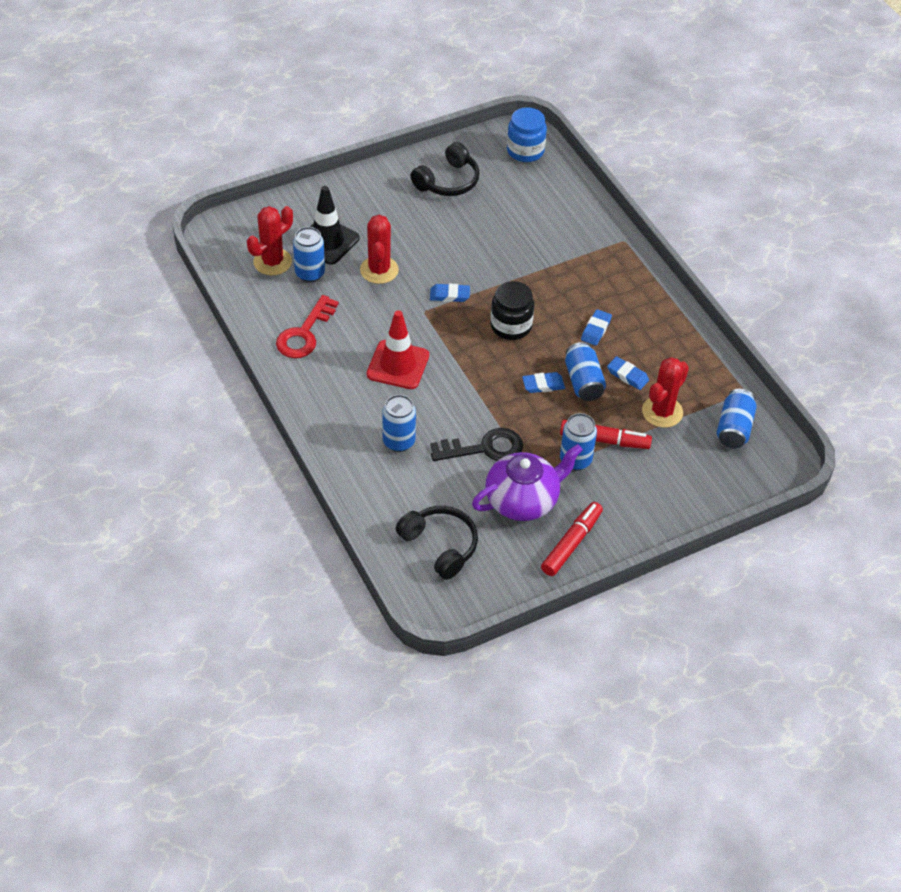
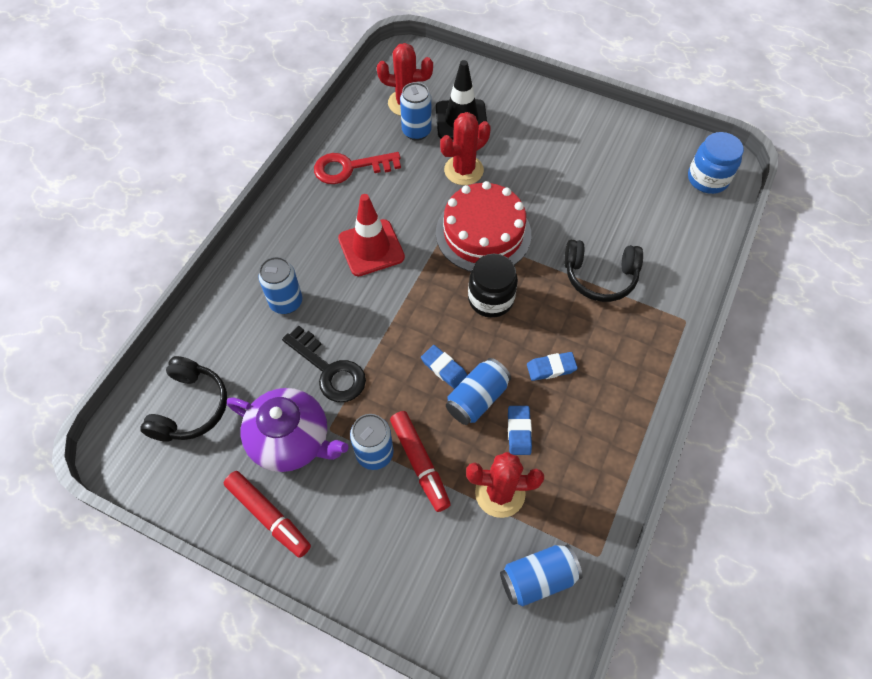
camera: 55 degrees right, 10 degrees up
(448, 181) = (610, 151): black headphones -> black headphones (600, 276)
(449, 295) = (483, 233): blue eraser -> red cake
(571, 543) = (269, 516): red marker -> red marker turned 45 degrees clockwise

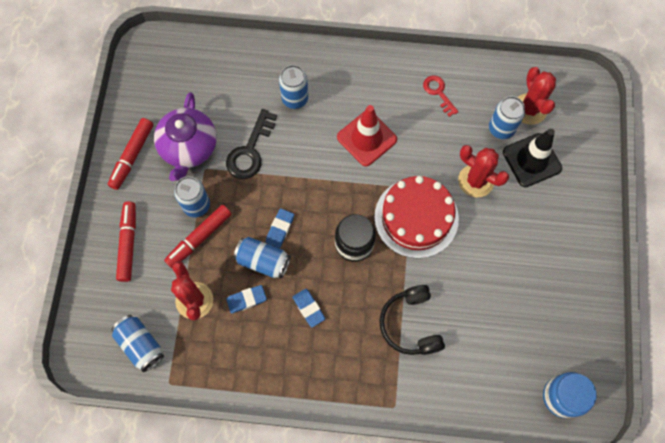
camera: 70 degrees right, 10 degrees up
(190, 407) = (191, 75): black headphones -> none
(350, 168) = (438, 93): red key -> red key, size x0.63
(391, 556) = (128, 243): none -> red marker

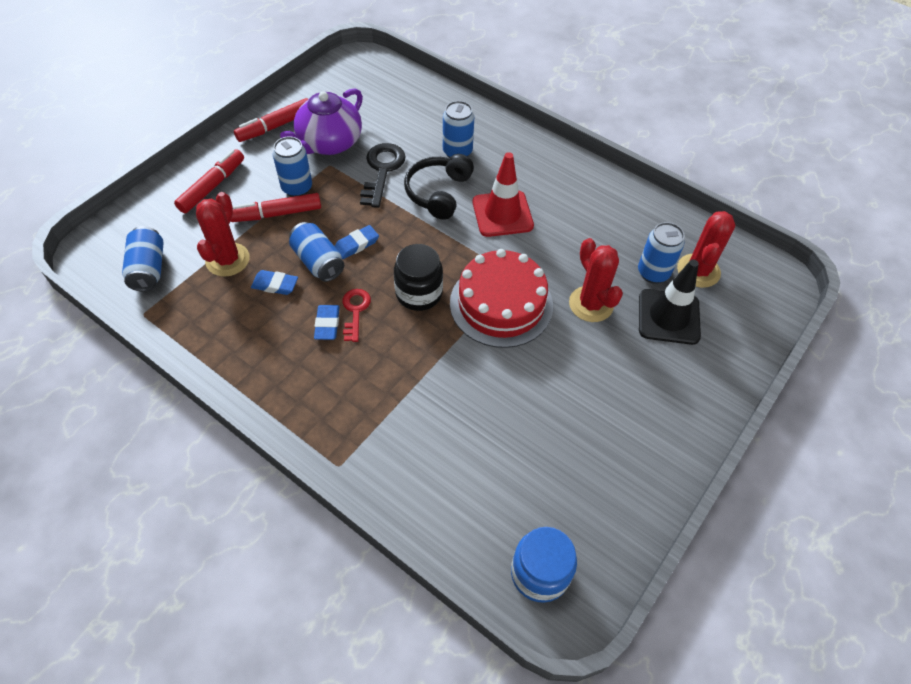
camera: 30 degrees right, 15 degrees down
(250, 150) = (382, 171): black key -> black key turned 135 degrees clockwise
(410, 324) = (419, 396): black headphones -> black headphones (438, 193)
(438, 93) = (606, 212): red key -> red key (355, 311)

